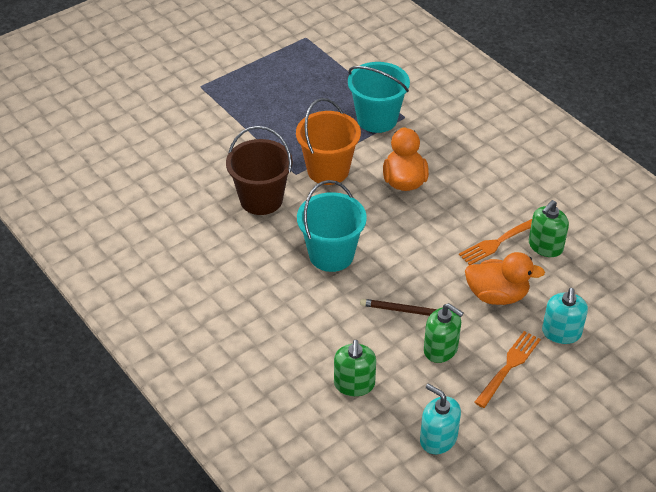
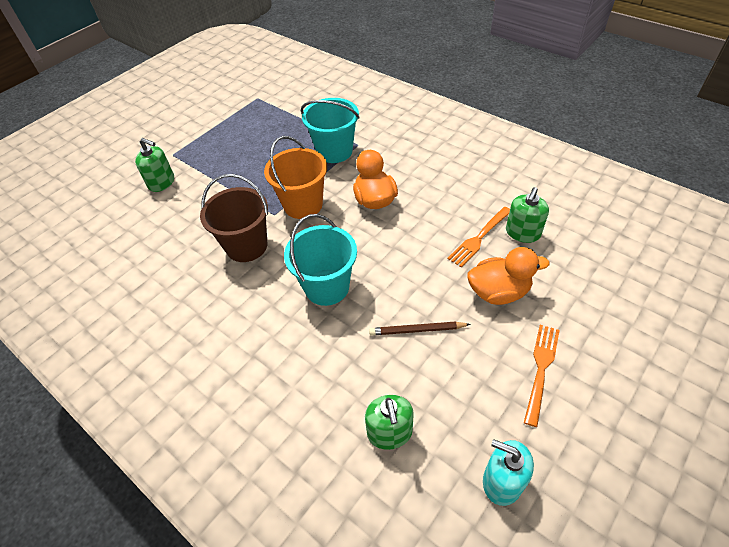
camera: 10 degrees left, 5 degrees up
(441, 349) = (466, 365): green soap dispenser -> green soap dispenser (161, 182)
(561, 332) = (575, 317): turquoise soap dispenser -> none

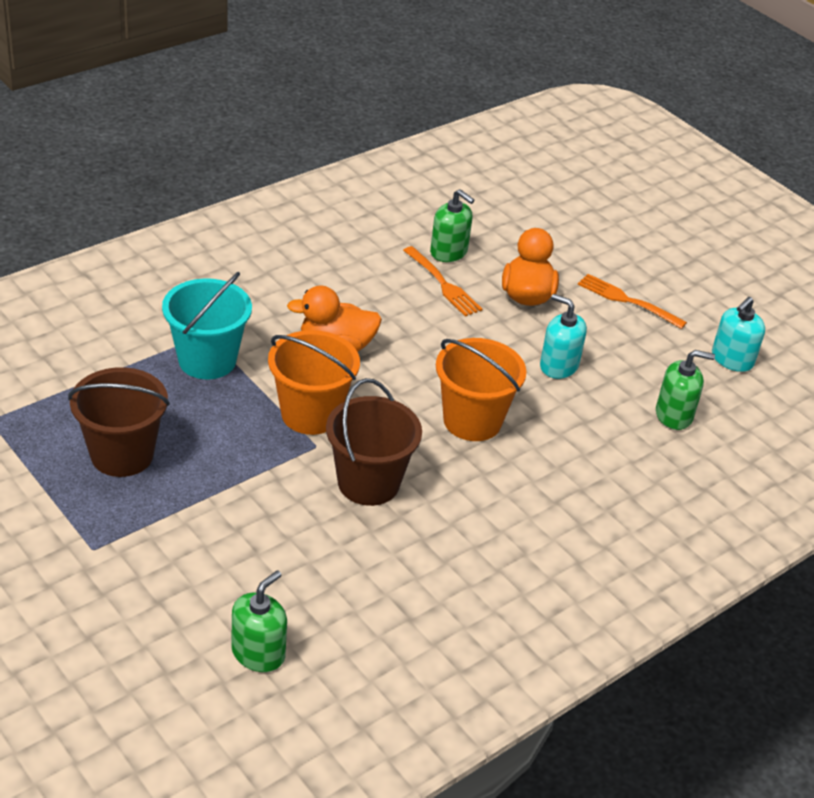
camera: 85 degrees left, 10 degrees down
(161, 182) = (167, 568): green soap dispenser -> green soap dispenser (258, 653)
(244, 144) = (122, 455): none -> brown bucket
(327, 287) = (472, 421): turquoise bucket -> orange bucket
(417, 330) = (558, 366): brown pencil -> turquoise soap dispenser

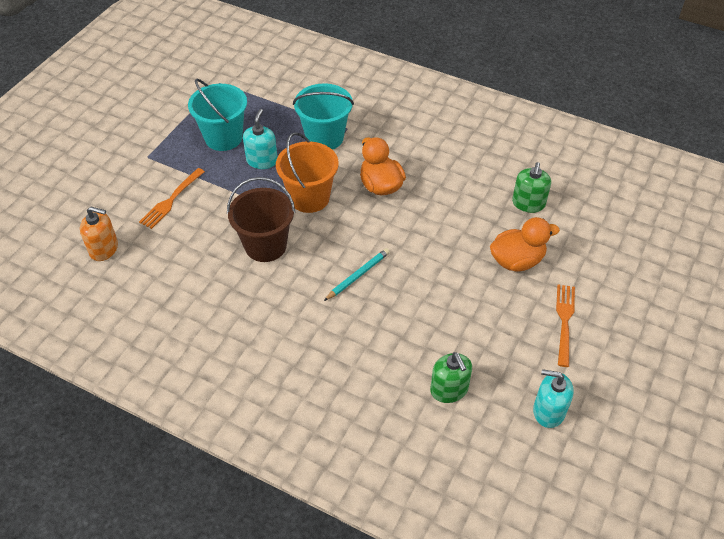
camera: 70 degrees right, 10 degrees up
(122, 455) = (223, 138): brown bucket -> turquoise bucket
(258, 653) = (104, 249): green soap dispenser -> orange soap dispenser
(443, 284) = (489, 213): orange fork -> orange fork (171, 200)
(472, 421) = (358, 275): orange bucket -> turquoise pencil
(558, 366) = (452, 303): turquoise soap dispenser -> turquoise soap dispenser (262, 161)

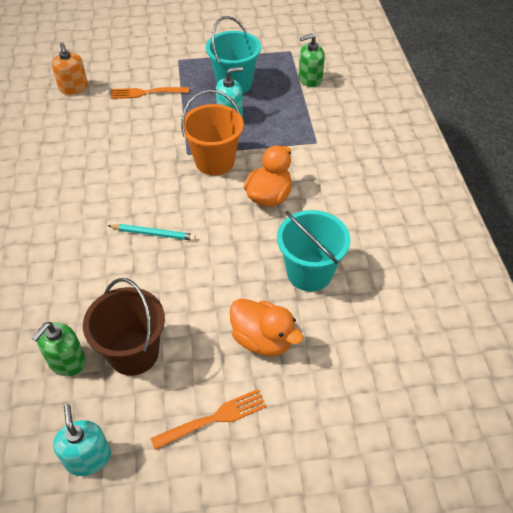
camera: 55 degrees right, 0 degrees up
(265, 245) = (142, 163): brown bucket -> brown bucket (134, 353)
(324, 137) = (291, 135): turquoise bucket -> turquoise bucket (309, 272)
(528, 203) = (347, 313): green soap dispenser -> green soap dispenser (310, 79)

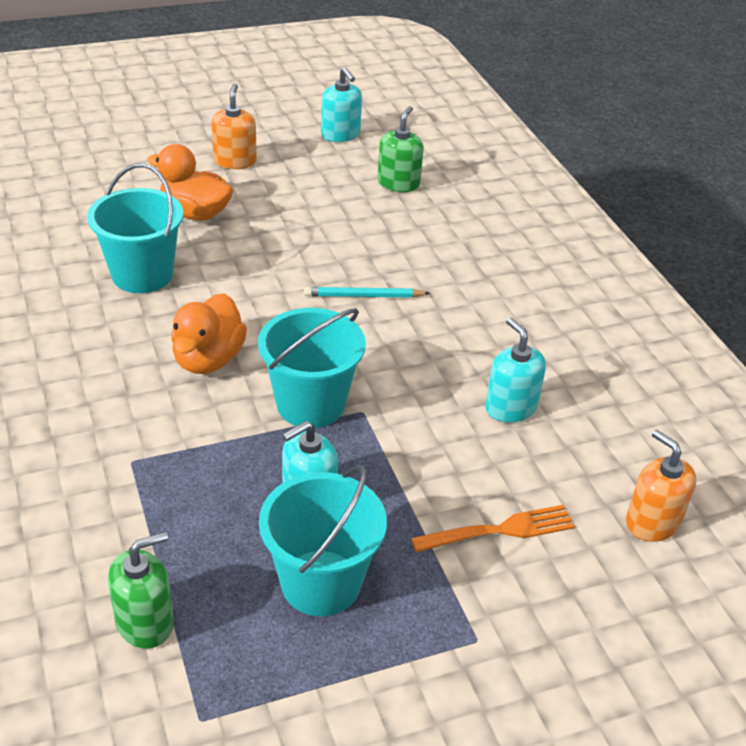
camera: 165 degrees right, 10 degrees down
(103, 146) = (510, 407): none -> turquoise soap dispenser
(134, 353) = (333, 194): brown bucket -> none
(214, 161) = (310, 404): orange bucket -> turquoise bucket
(214, 418) = (235, 161): orange fork -> orange soap dispenser

